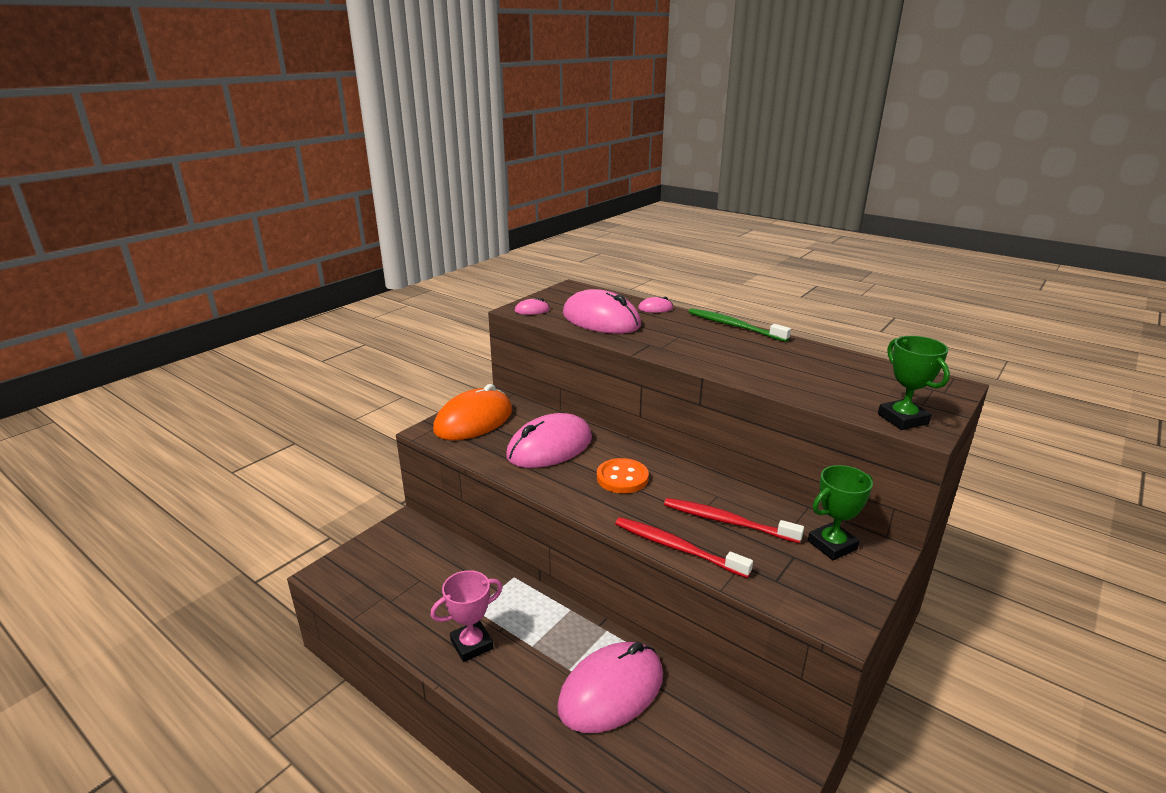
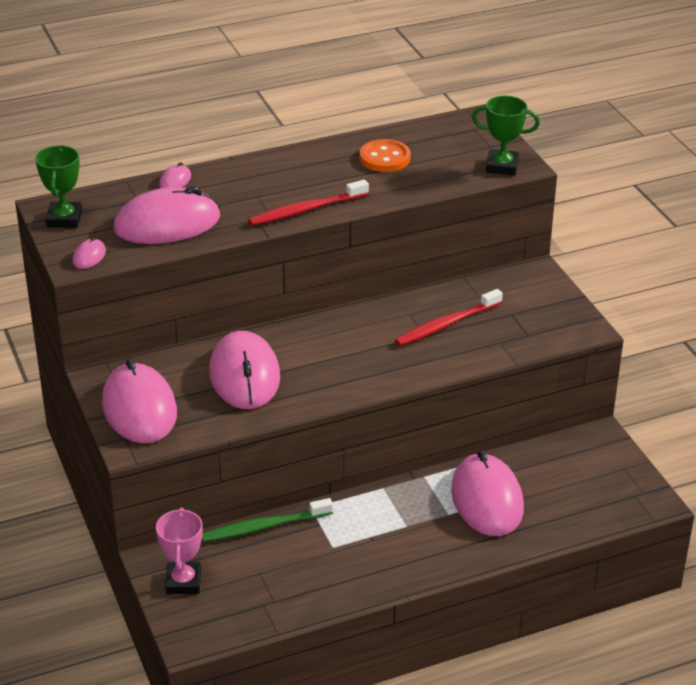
camera: 60 degrees left, 10 degrees up
(472, 644) = (376, 562): pink trophy -> pink trophy (183, 582)
(474, 420) = (139, 408): orange mouse -> pink mouse
(622, 478) = (337, 352): orange button -> orange button (384, 158)
(676, 547) = (455, 364): red toothbrush -> red toothbrush (305, 210)
(734, 326) = (268, 157): green toothbrush -> green toothbrush (263, 527)
(832, 545) = (514, 290): green trophy -> green trophy (64, 219)

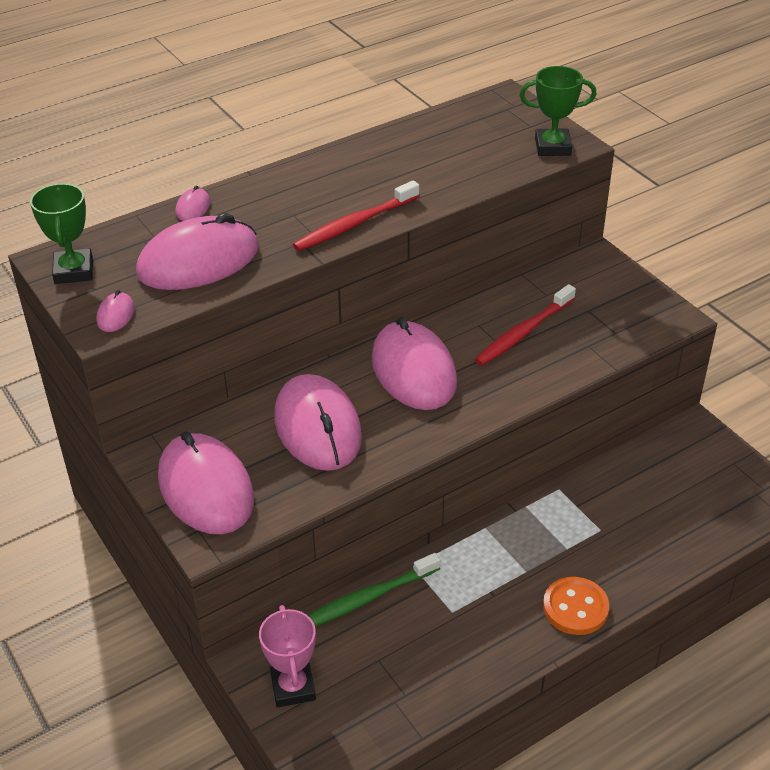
camera: 10 degrees left, 5 degrees up
(384, 158) = (421, 153): orange button -> orange button (575, 608)
(487, 499) = (602, 524): pink mouse -> pink mouse (413, 370)

